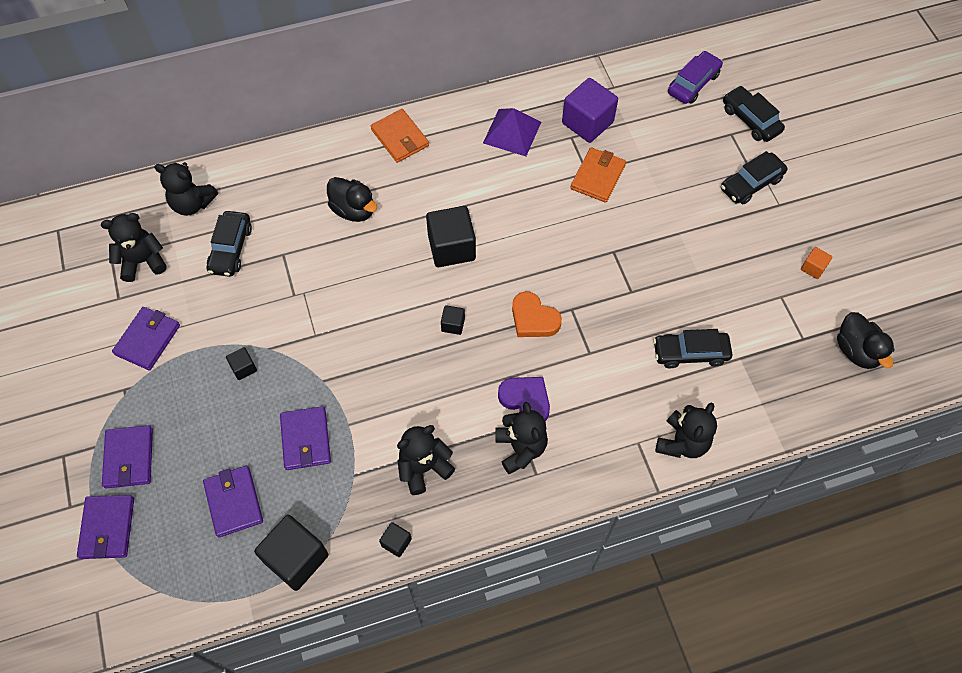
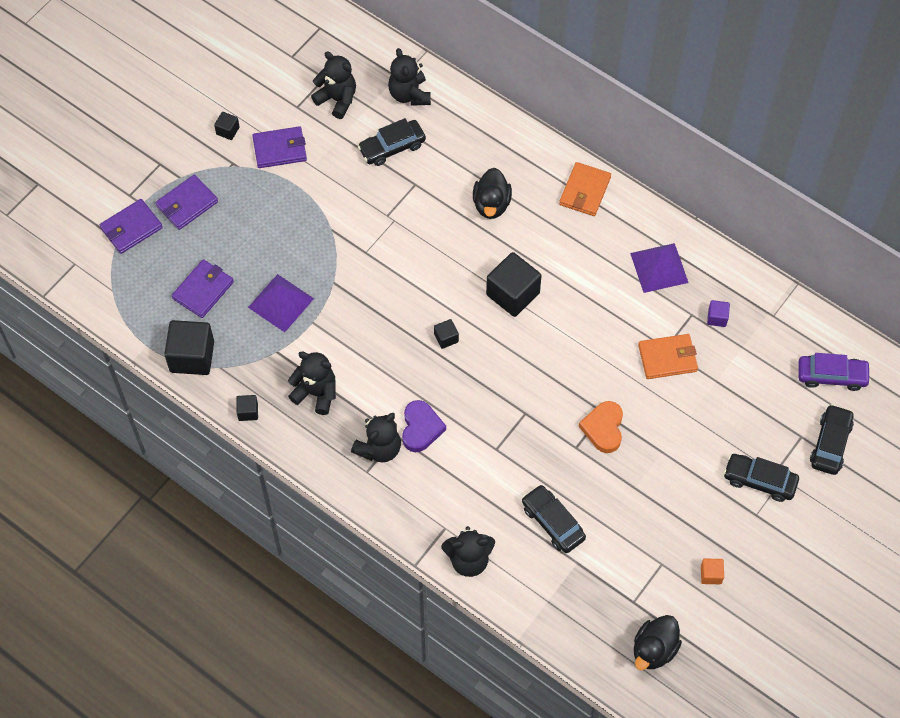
camera: 55 degrees right, 0 degrees up
(243, 368) = (304, 224): black cube -> black cube (228, 131)
(306, 439) = (280, 303): purple wallet -> purple pyramid
(533, 319) = (495, 391): orange heart -> orange heart (603, 428)
(587, 123) = (717, 318): purple cube -> purple cube, size x0.48

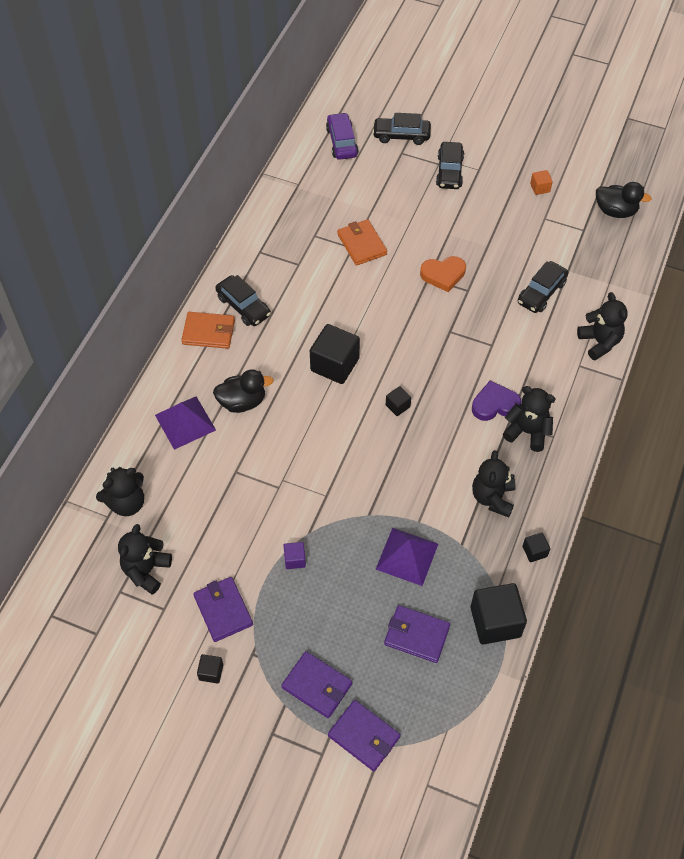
camera: 105 degrees left, 5 degrees down
(392, 147) = (196, 503): black car -> black car (243, 306)
(659, 267) = (275, 264): purple pyramid -> purple pyramid (185, 422)
(717, 318) = (312, 218): purple cube -> purple cube (295, 559)

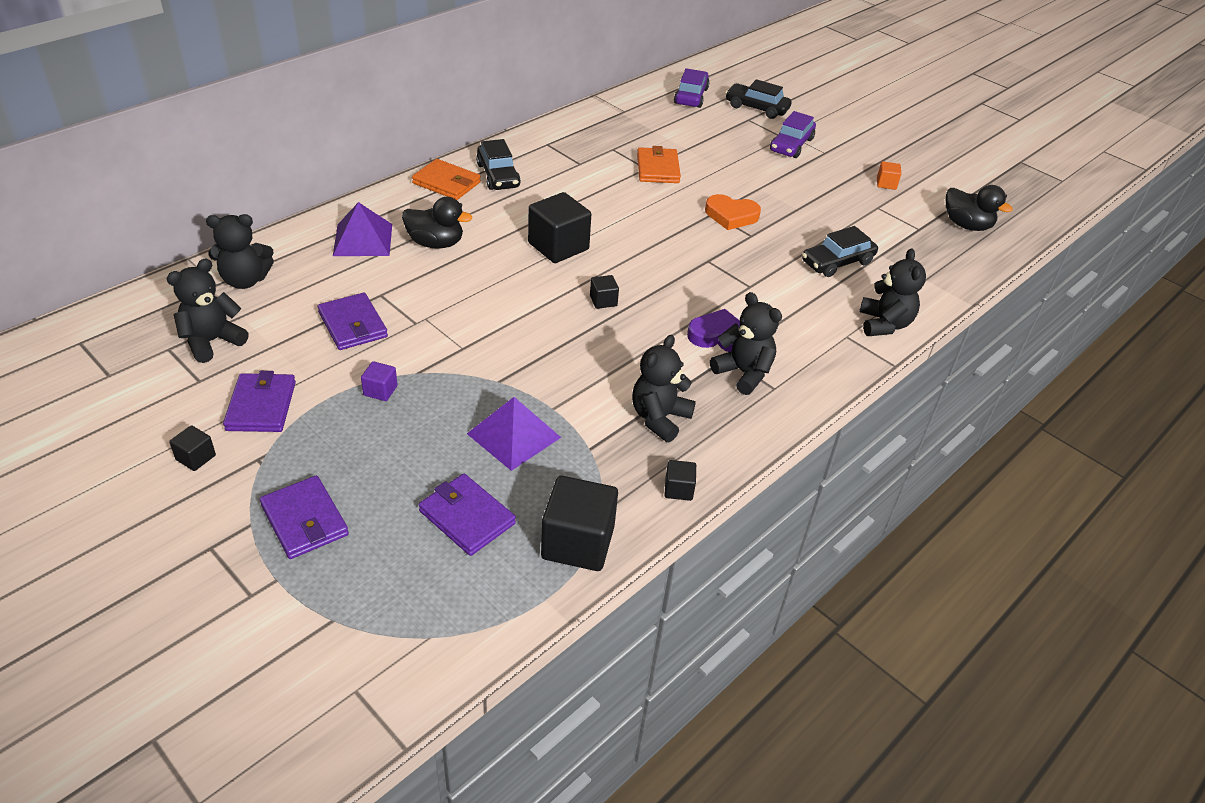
camera: 20 degrees right, 15 degrees down
(364, 736) = (318, 598): purple wallet -> purple wallet (353, 325)
(449, 171) = (791, 145): black car -> purple car

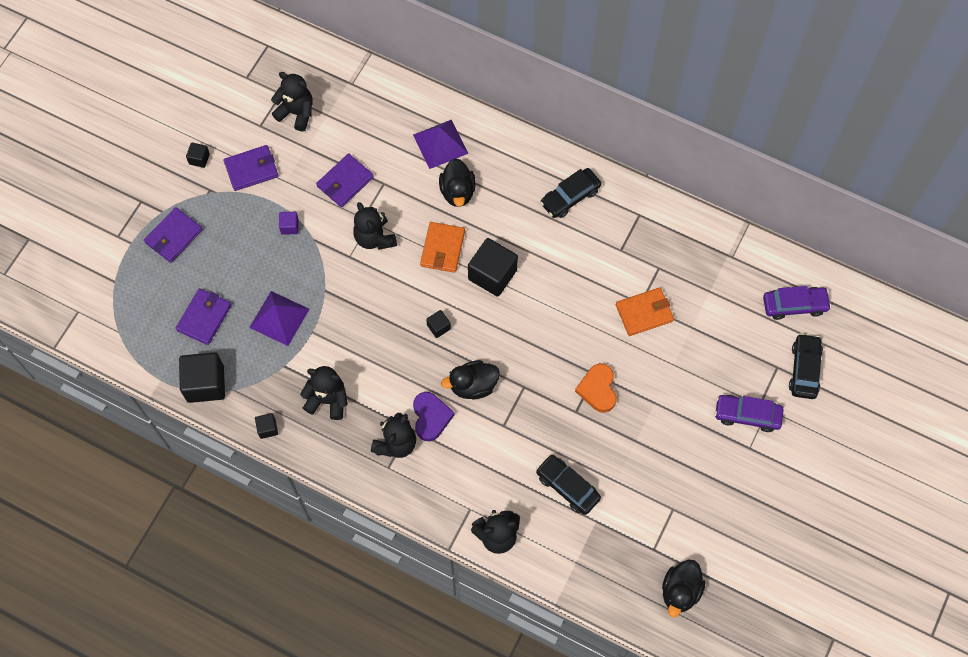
camera: 75 degrees right, 25 degrees up
(245, 280) = (363, 98): black teddy bear -> black teddy bear (375, 238)
(447, 183) = (541, 165): orange wallet -> orange wallet (442, 249)
(691, 295) = (473, 385): none -> black duck
(886, 184) = (719, 511): orange cube -> none

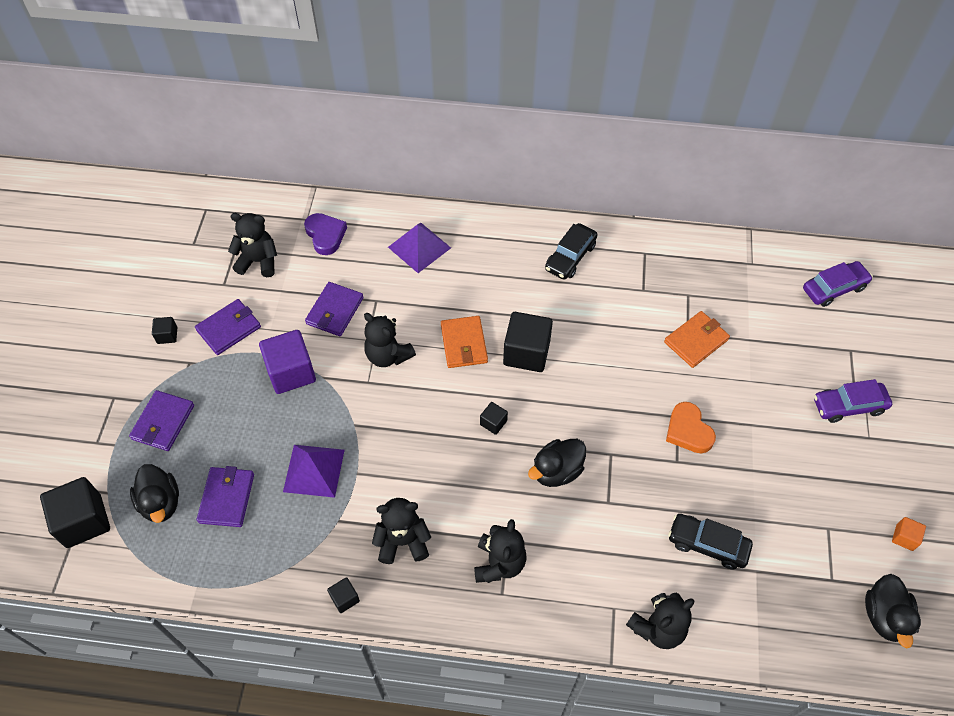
camera: 20 degrees left, 10 degrees down
(205, 384) = (253, 572): black cube -> black cube (84, 521)
(289, 226) = (291, 372): purple cube -> purple cube, size x2.09
(431, 417) = (526, 521): purple heart -> purple heart (325, 235)
(457, 192) = (456, 285): black duck -> black duck (161, 503)
(731, 538) = (904, 537): none -> orange cube
(804, 369) = (877, 344): black car -> none

